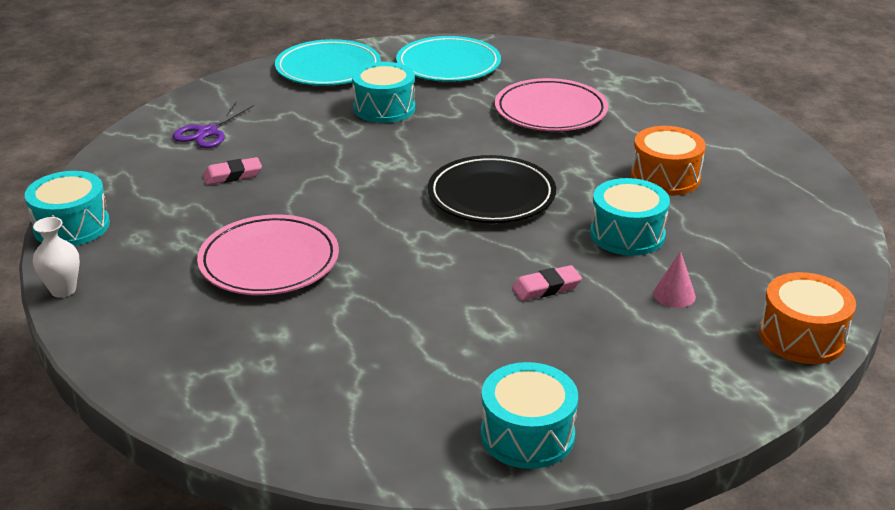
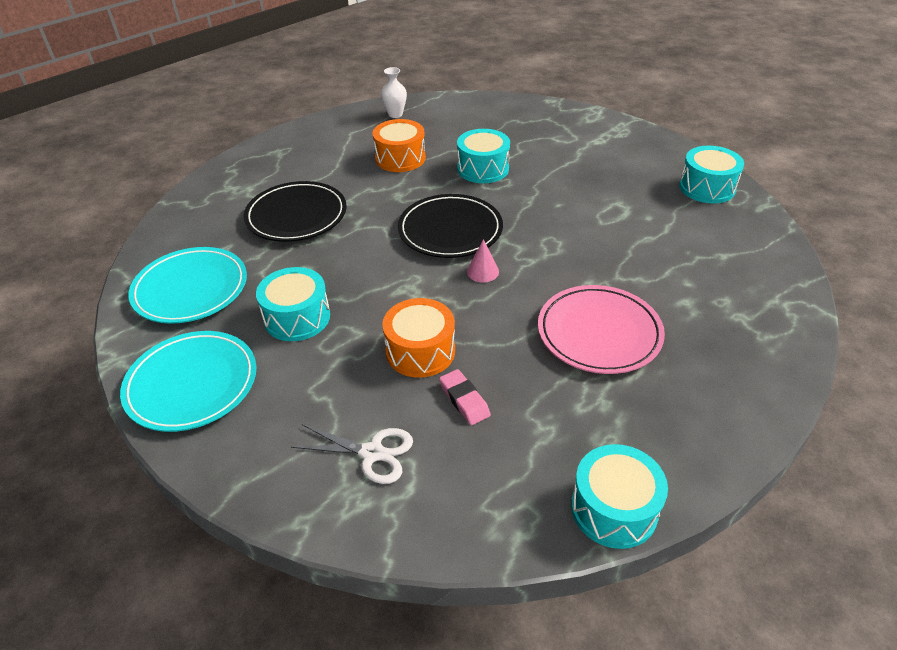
camera: 100 degrees left, 10 degrees up
(63, 290) = (719, 466): white vase -> white vase (395, 114)
(207, 132) = (372, 453): purple scissors -> white scissors
(546, 288) = (562, 194): pink eraser -> none
(550, 111) = (296, 216): pink plate -> black plate
(674, 295) = (545, 150): pink cone -> pink cone (482, 271)
(802, 337) = (563, 113): orange drum -> orange drum (420, 351)

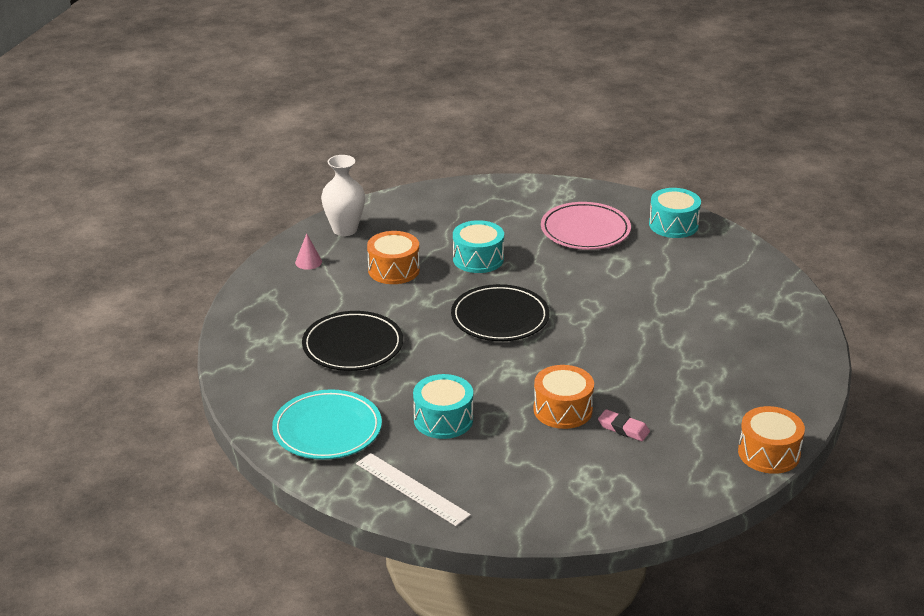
camera: 30 degrees left, 10 degrees down
(192, 384) = (412, 489): turquoise plate -> white ruler
(372, 453) = (591, 480): white scissors -> none
(395, 114) = (344, 229): white vase -> white vase, size x1.60
(482, 271) = (556, 341): pink cone -> pink cone (308, 262)
(599, 333) = (678, 356): pink plate -> pink plate (585, 230)
(614, 509) = (769, 453): turquoise drum -> orange drum

